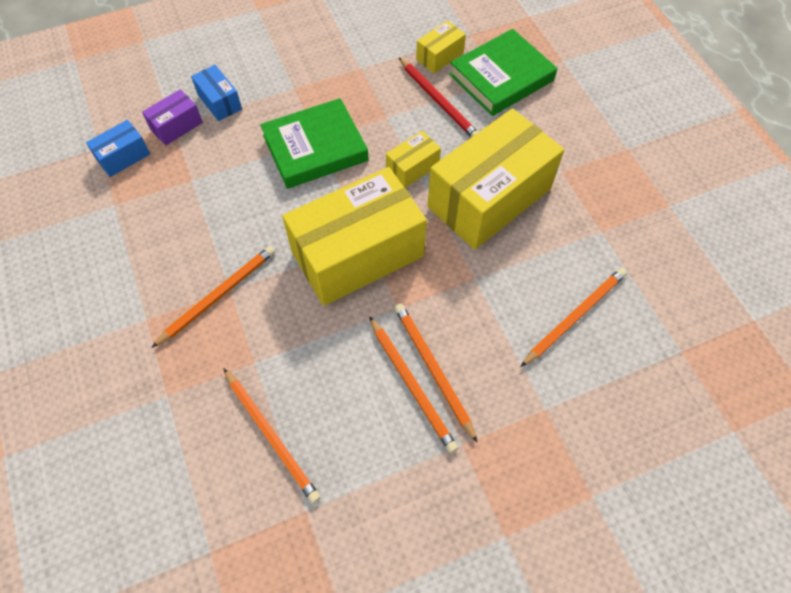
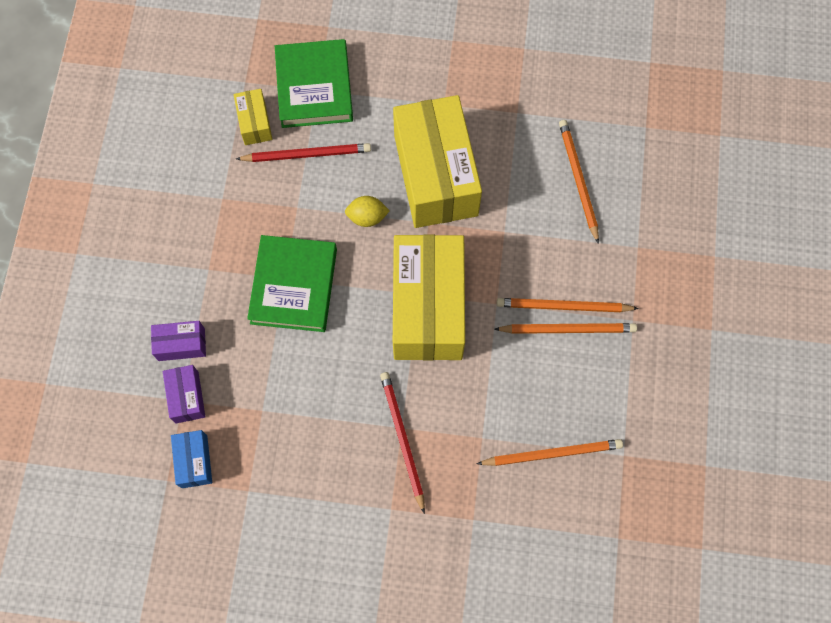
camera: 60 degrees left, 10 degrees up
(218, 295) = (402, 439): orange pencil -> red pencil
(219, 102) = (181, 344): blue box -> purple box
(412, 168) = (367, 217): yellow box -> yellow lemon

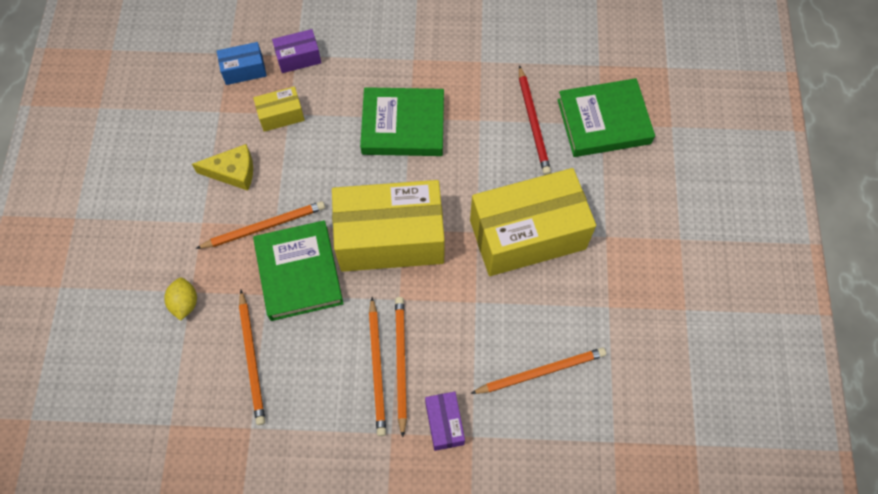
camera: 85 degrees right, 5 degrees down
(181, 344) = (344, 48): purple box -> purple box (444, 423)
(255, 123) = (558, 77): yellow box -> yellow box (281, 115)
(330, 474) = (233, 172): none -> yellow cheese
(367, 217) = (476, 178): yellow lemon -> yellow lemon (185, 303)
(402, 439) = (264, 226): red pencil -> orange pencil
(460, 403) = (299, 273): none -> green book

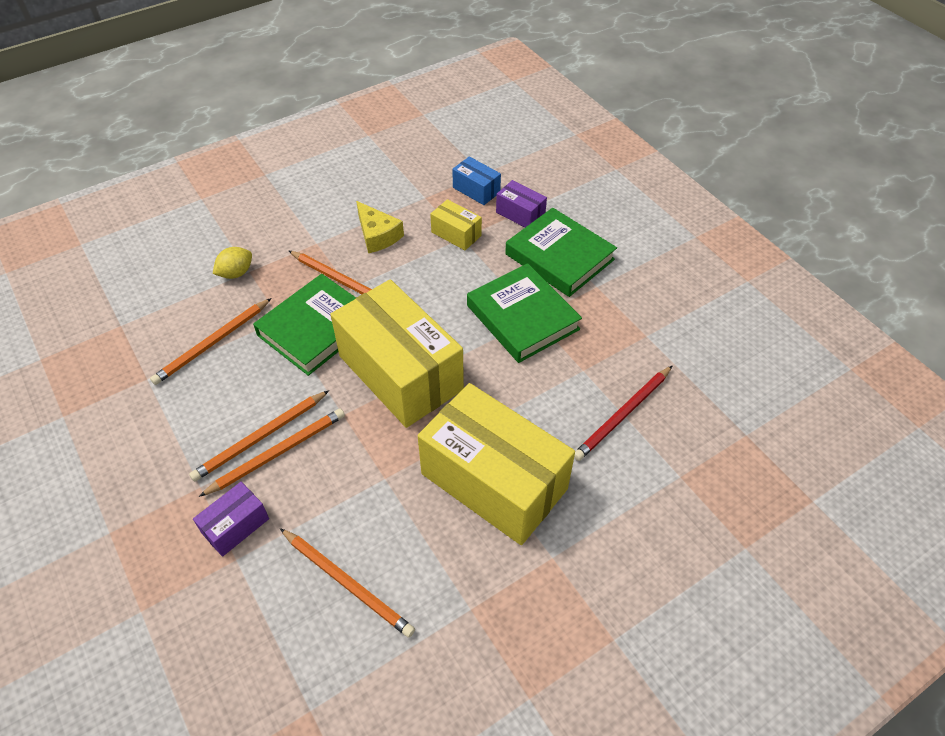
camera: 55 degrees right, 15 degrees down
(603, 121) = (685, 476): green book -> green book (559, 257)

